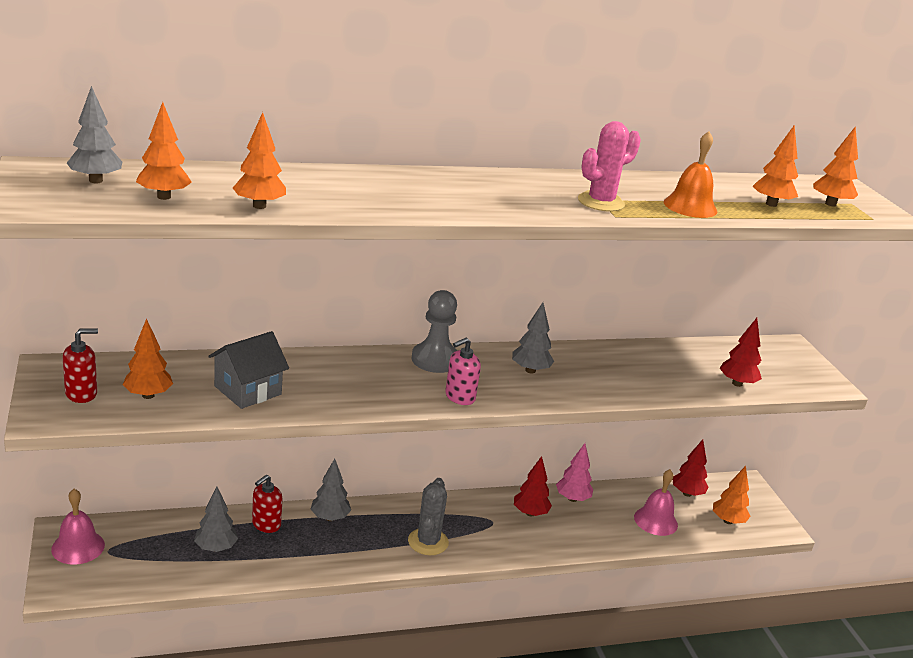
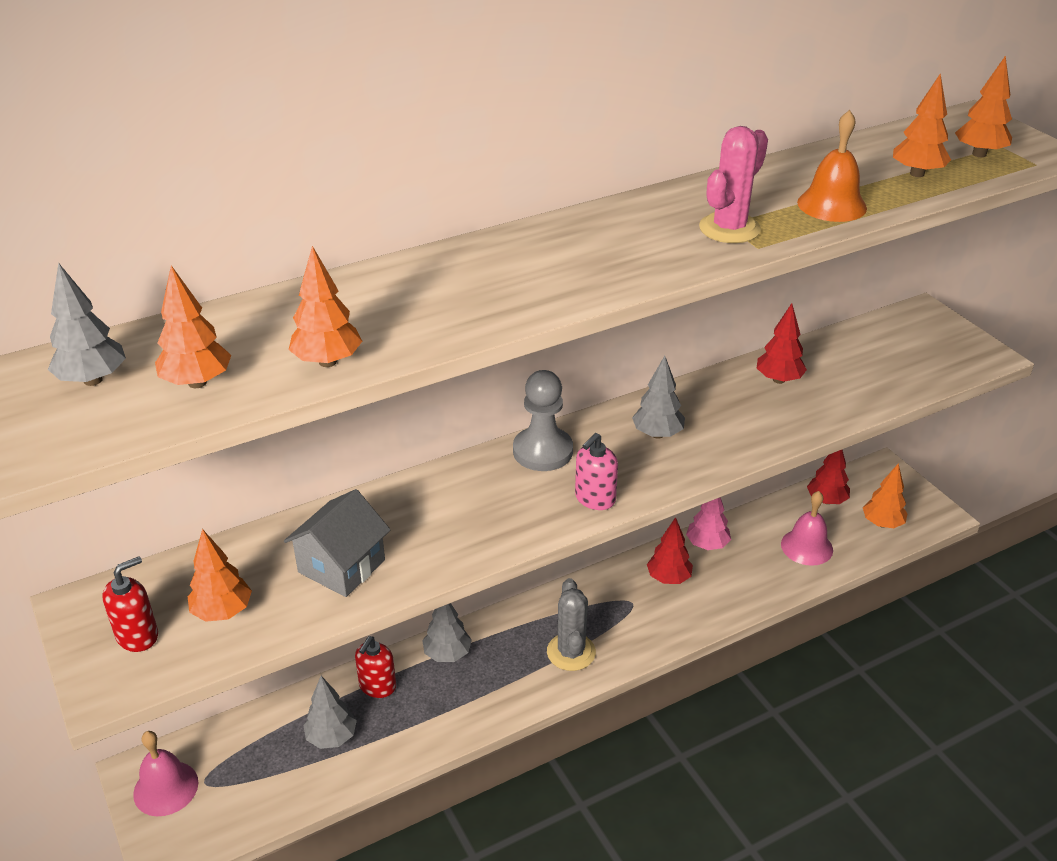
camera: 10 degrees left, 10 degrees up
(737, 383) = (890, 384): red tree -> red tree (778, 380)

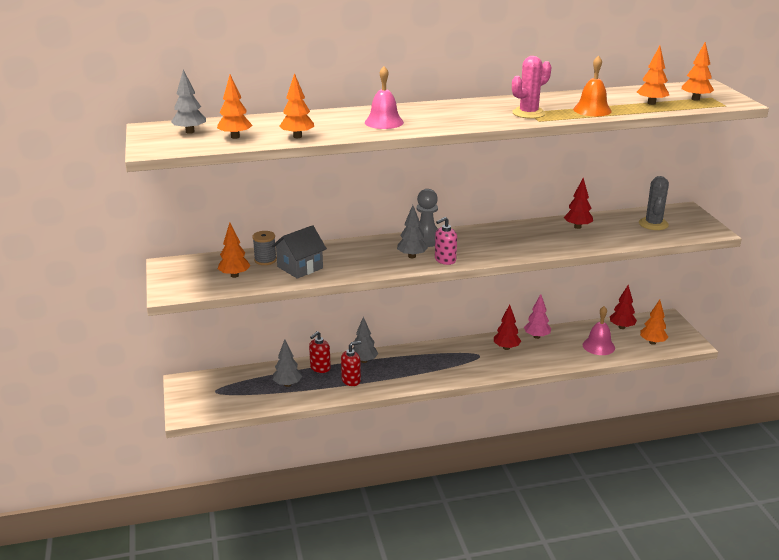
camera: 15 degrees right, 10 degrees down
(137, 636) = (191, 278): red soap dispenser -> red soap dispenser (351, 380)
(166, 788) = (195, 390): pink bell -> pink bell (384, 122)
(269, 558) = (265, 260): none -> grey spool
(571, 652) = (434, 370): grey cactus -> grey cactus (653, 224)
(657, 434) = (494, 240): grey tree -> grey tree (412, 256)

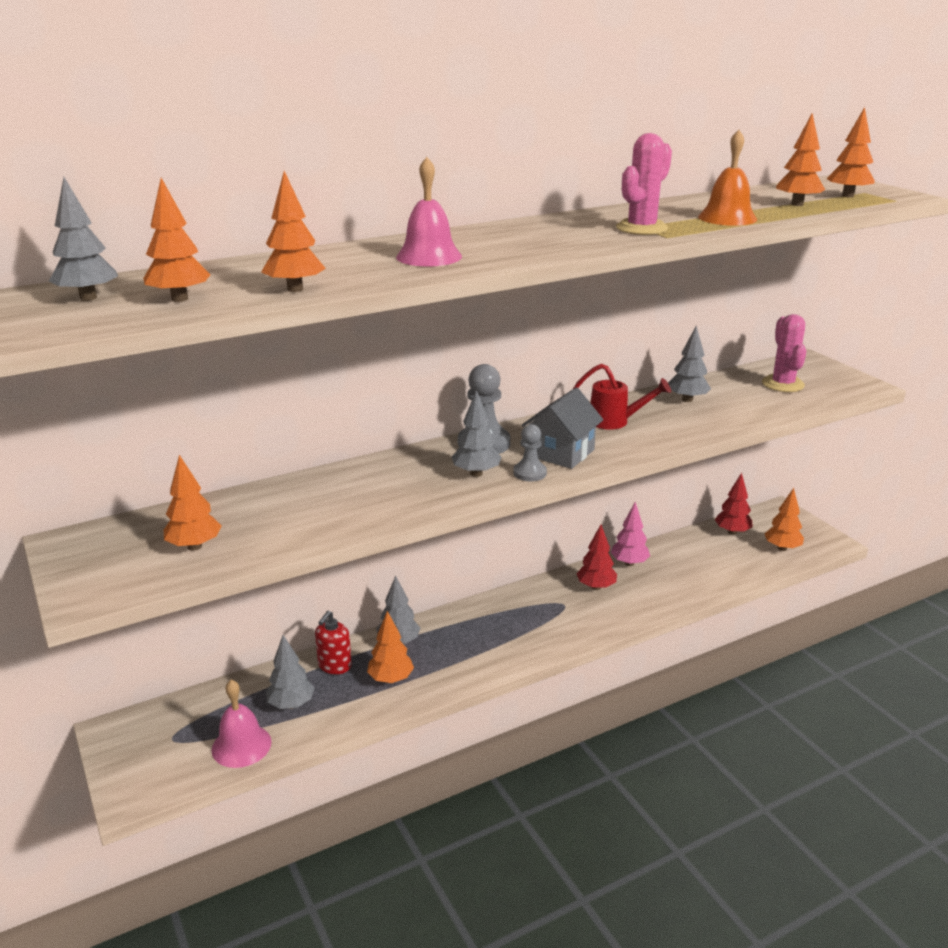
camera: 15 degrees left, 0 degrees up
(265, 260) = (239, 511): grey spool -> none
(300, 267) = (304, 516): grey house -> grey house (561, 453)
(351, 380) = (391, 679): red soap dispenser -> orange tree
(445, 260) = (529, 473): pink soap dispenser -> grey pawn
(519, 235) = (615, 422): none -> red watering can
(577, 227) = (687, 400): red tree -> grey tree
(598, 346) = (717, 564): pink bell -> pink bell (241, 745)
(653, 224) = (782, 384): grey cactus -> pink cactus

